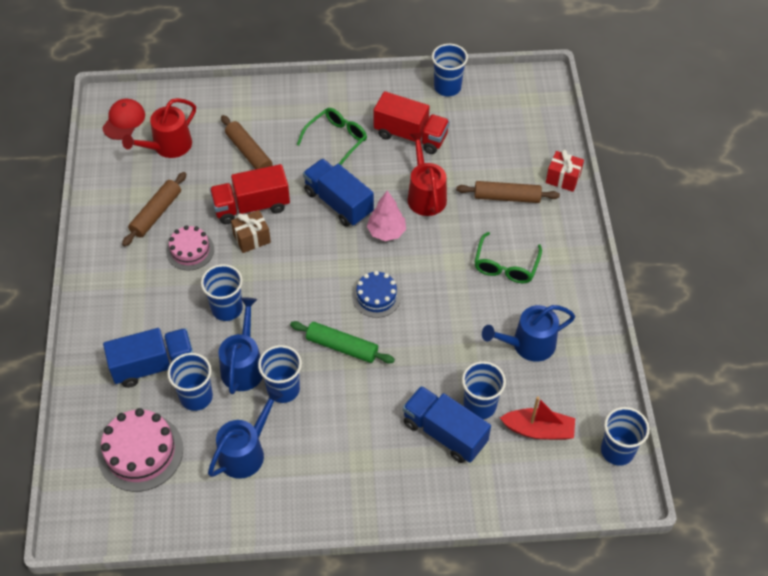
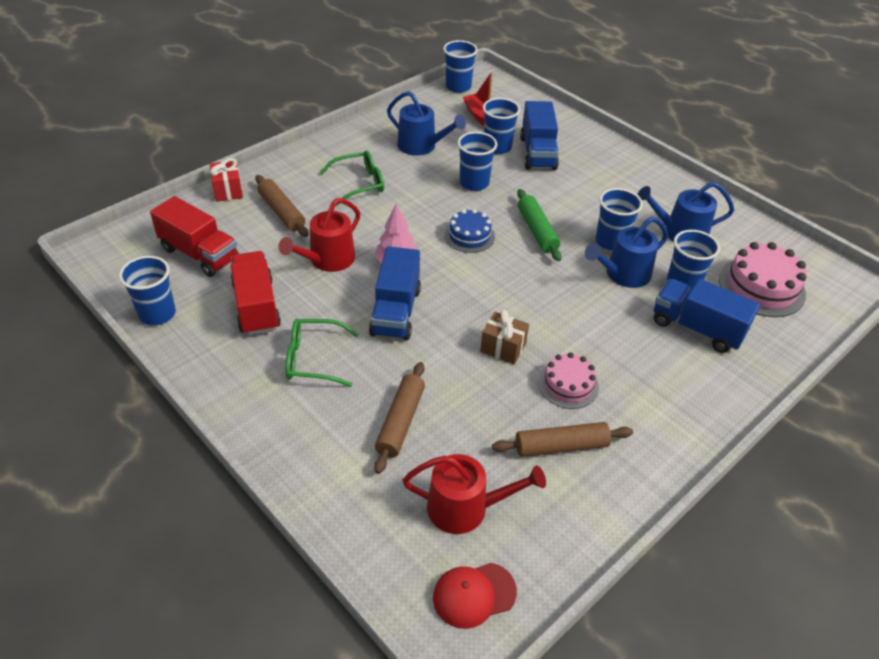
camera: 130 degrees left, 10 degrees down
(227, 308) = (590, 317): blue cup -> blue cup (474, 183)
(251, 206) = (467, 372): red truck -> red truck (199, 254)

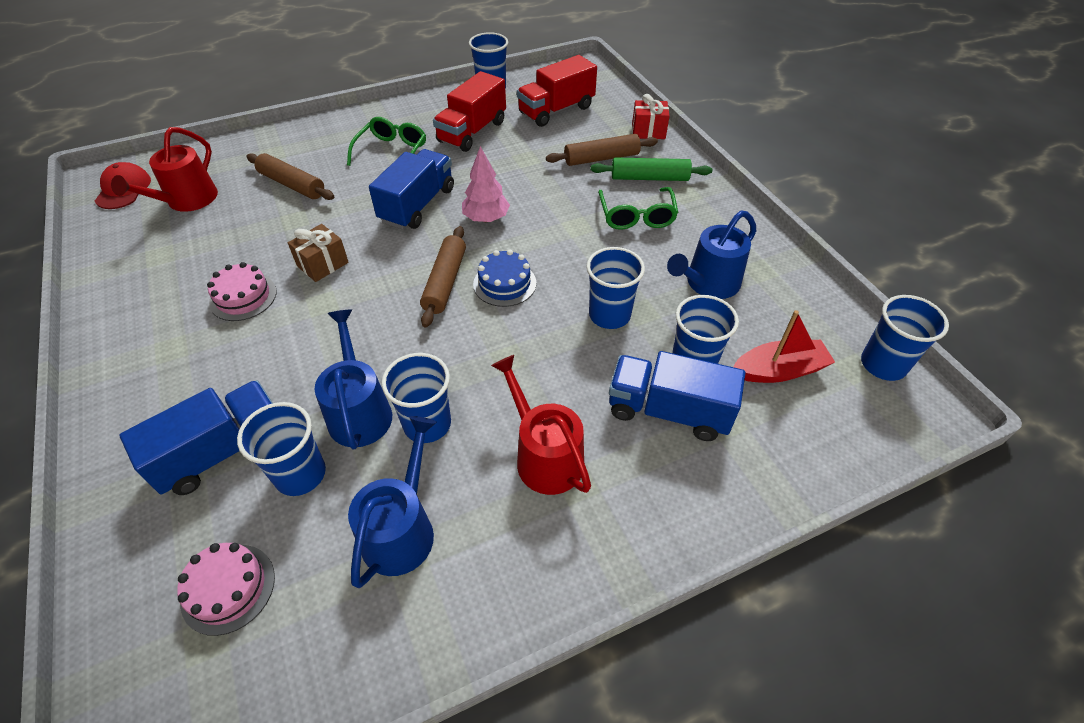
camera: 110 degrees right, 5 degrees up
(256, 306) = (472, 132): red truck -> red truck turned 120 degrees clockwise
(328, 260) = (513, 176): red watering can -> red watering can (544, 456)
(396, 311) = (417, 205): blue truck -> blue truck turned 90 degrees clockwise
(537, 231) = (486, 349): green rolling pin -> green rolling pin (649, 178)
(561, 446) = (186, 269): brown rolling pin -> brown rolling pin (445, 282)
(761, 287) = (228, 588): pink cake -> pink cake, size x0.63

